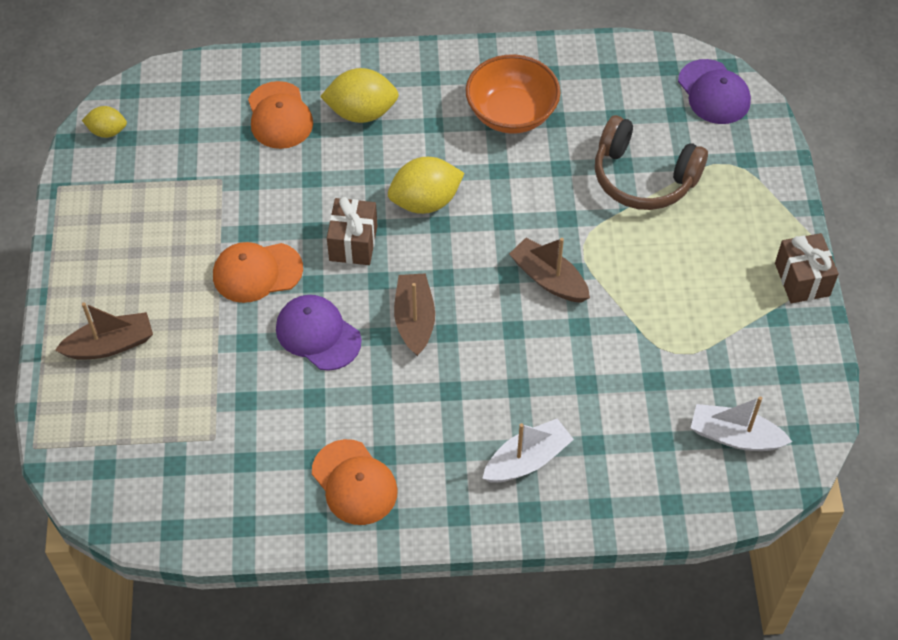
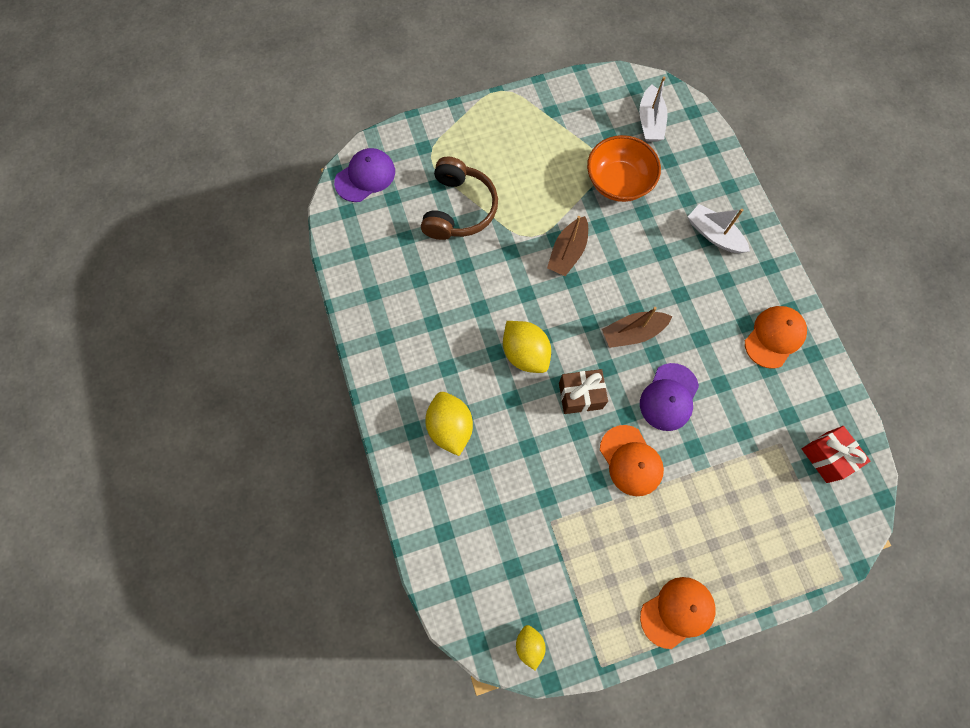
camera: 105 degrees left, 15 degrees up
(110, 345) = (736, 554): brown boat -> none
(177, 485) = (826, 457): none -> red gift
(279, 116) = (471, 495): orange cap -> orange cap (677, 612)
(511, 113) = (421, 311): orange bowl -> orange bowl (618, 182)
(802, 279) = (517, 101): brown gift -> none

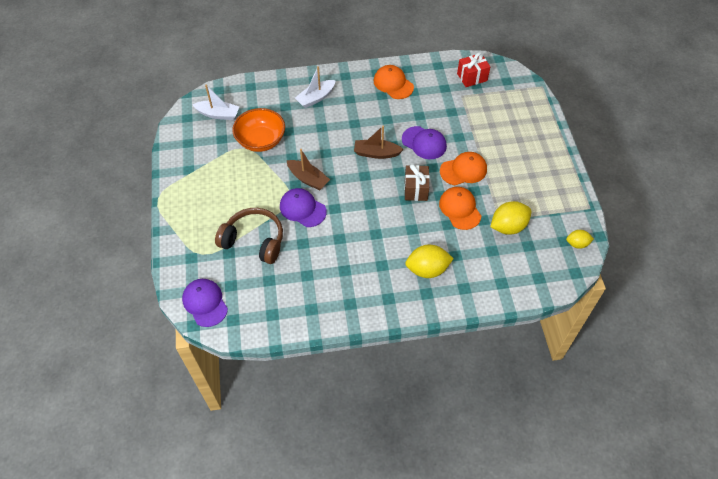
camera: 80 degrees left, 15 degrees down
(518, 255) = (302, 209): none -> purple cap
(525, 353) = (380, 216): yellow lemon -> yellow lemon (508, 226)
(633, 333) = (376, 153): brown boat -> brown boat turned 105 degrees clockwise
(677, 612) = (558, 164): orange cap -> orange cap (460, 209)

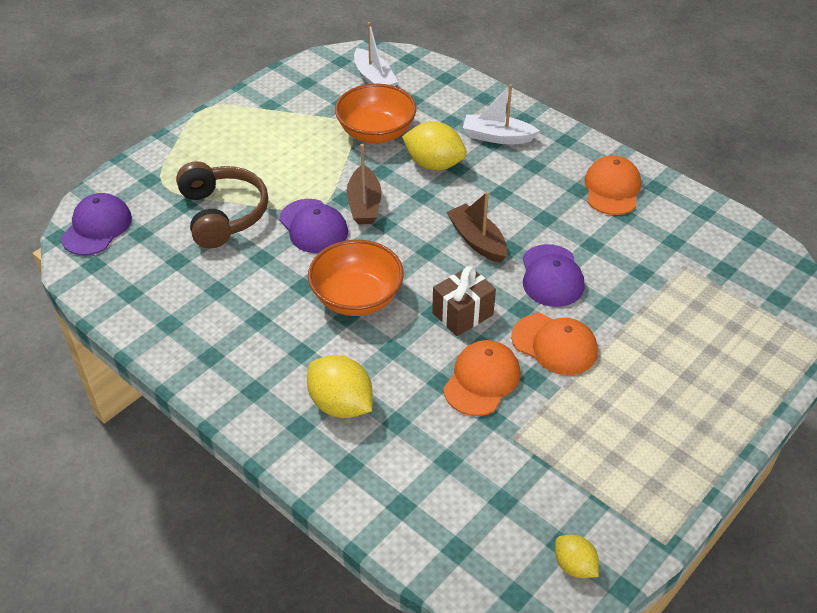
camera: 50 degrees right, 10 degrees down
(302, 209) = (313, 226): purple cap -> purple cap turned 150 degrees clockwise
(368, 222) = (357, 297): none -> orange bowl
(472, 77) = (732, 257): red gift -> none
(508, 226) = (511, 455): yellow lemon -> yellow lemon (434, 164)

